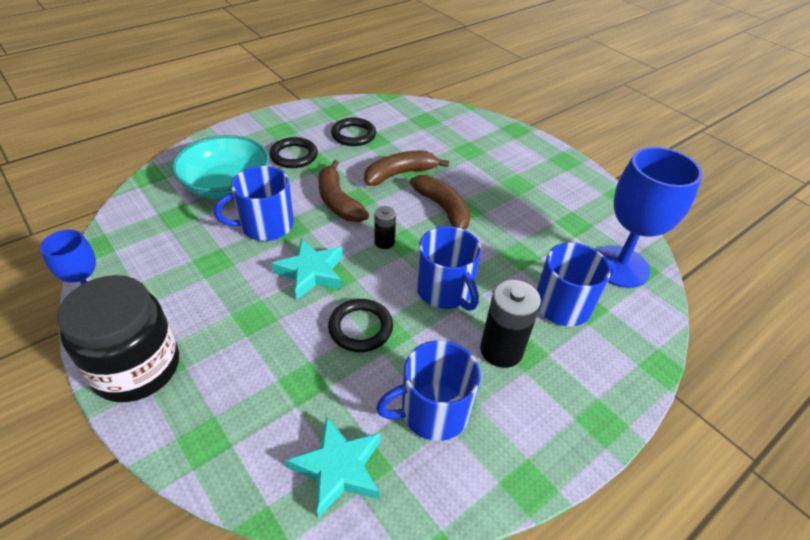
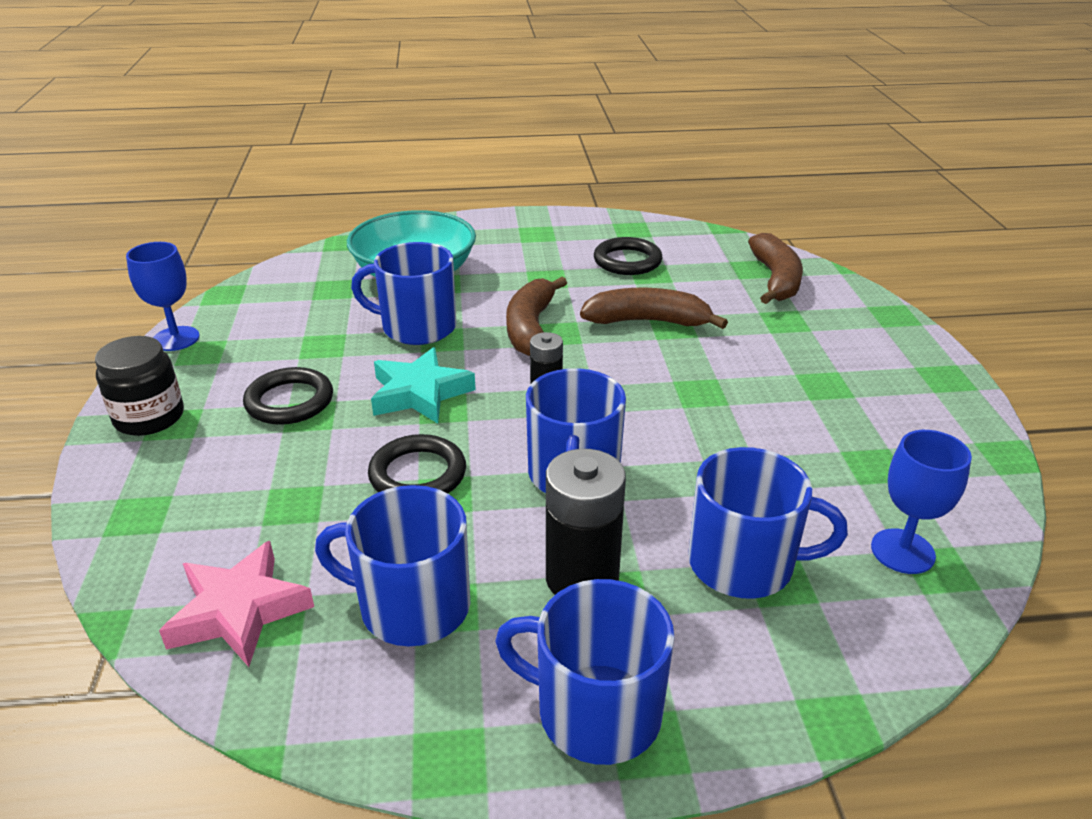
camera: 35 degrees right, 10 degrees down
(136, 368) = (149, 417): black jar -> black jar, size x0.63
(294, 156) = (525, 264): black ring -> black ring (289, 401)
(338, 468) = (239, 610): turquoise star -> pink star
(443, 210) = (669, 381): brown banana -> brown banana (775, 280)
(568, 419) = (596, 712): none -> blue mug
(619, 266) = (902, 551): blue goblet -> blue goblet, size x0.56

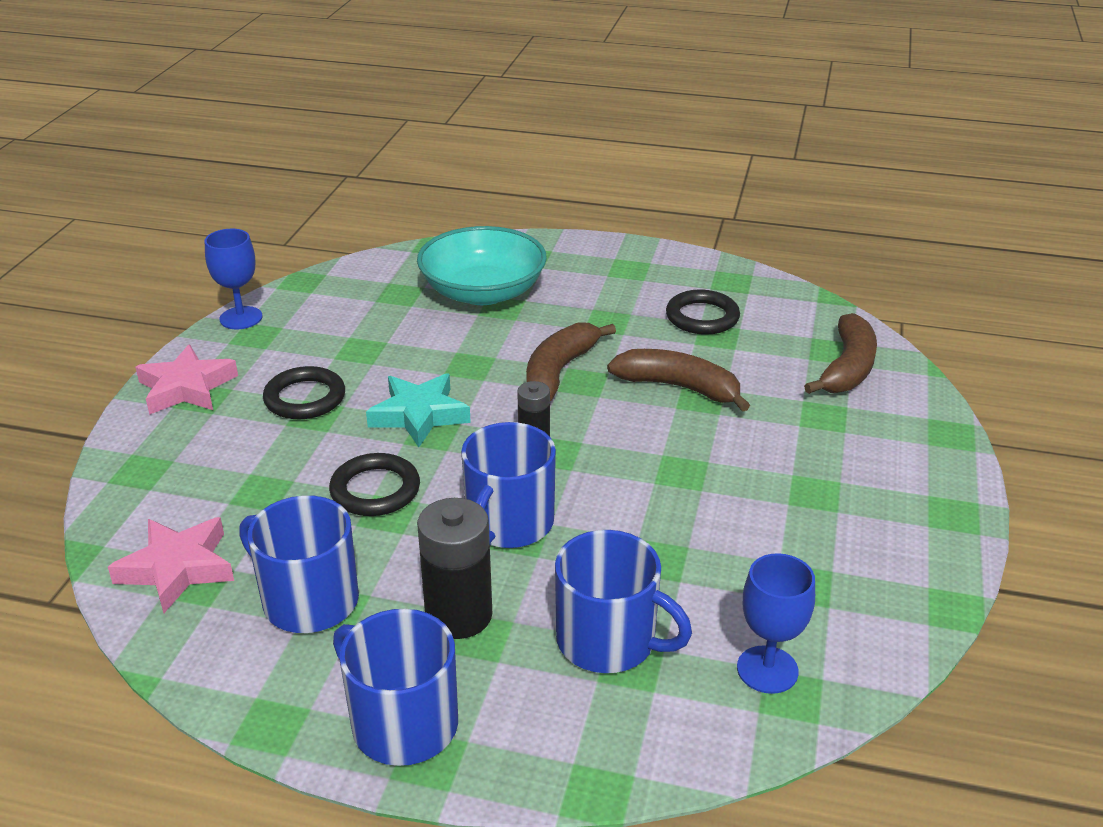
camera: 20 degrees right, 0 degrees up
(149, 417) = (186, 388): black jar -> pink star
(417, 327) = (453, 349): blue mug -> none

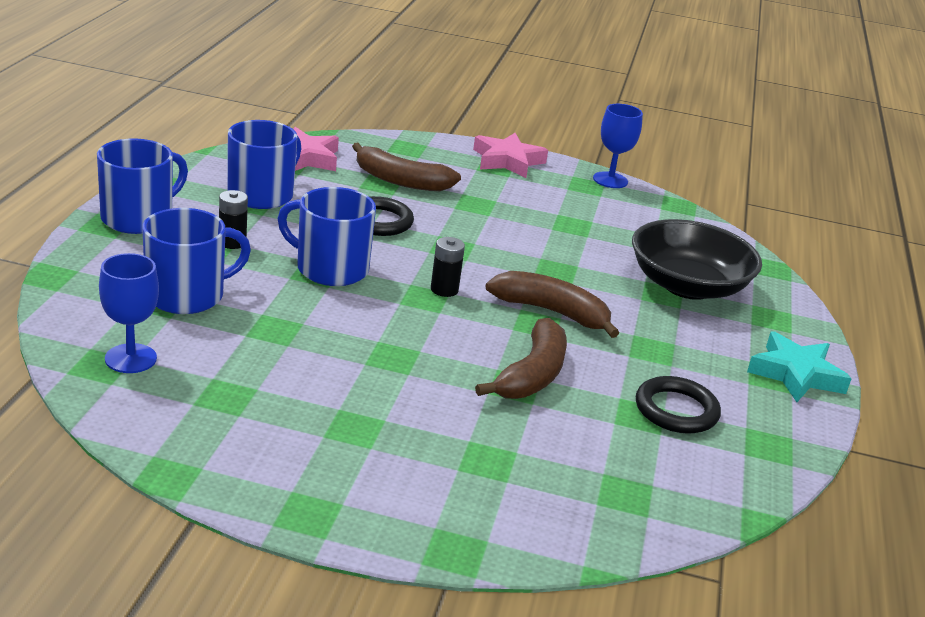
camera: 85 degrees right, 5 degrees down
(305, 398) = (497, 200): black ring -> none
(419, 415) = (477, 243): turquoise star -> turquoise star (796, 374)
(458, 615) = (232, 242): black battery -> black battery, size x0.56
(483, 292) = (687, 286): turquoise bowl -> black bowl
(608, 641) = (187, 295): blue mug -> blue mug turned 150 degrees counterclockwise
(847, 368) = (586, 498): brown banana -> brown banana (400, 181)

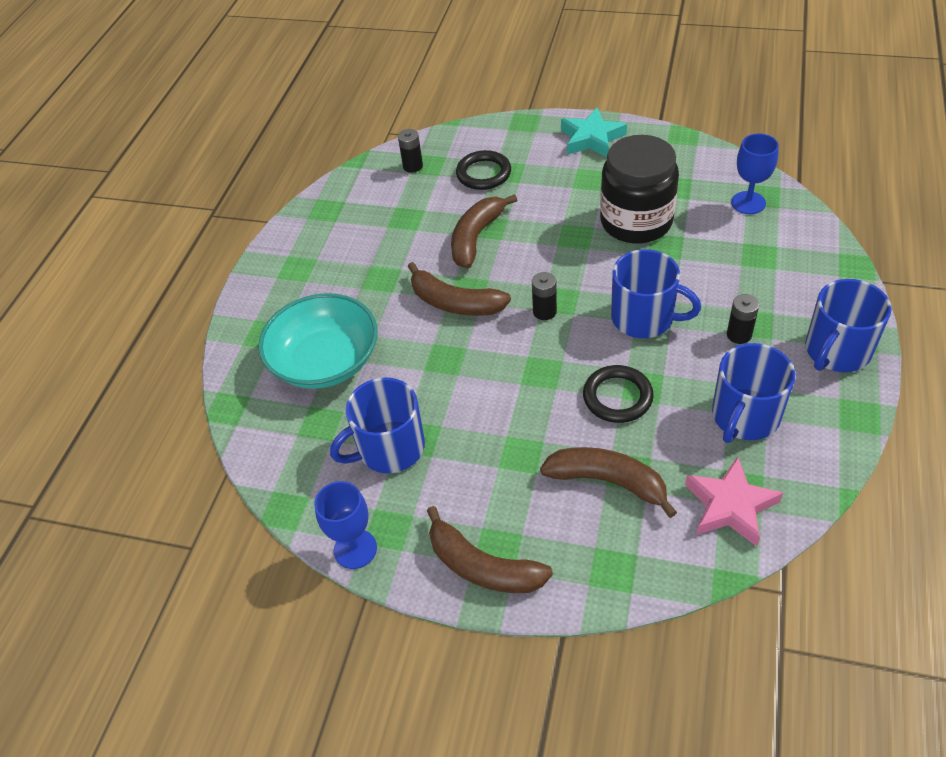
camera: 170 degrees left, 20 degrees up
(187, 295) = (743, 265): blue mug -> blue mug (389, 448)
(303, 360) = (636, 221): none -> black jar
(507, 161) = (482, 566): pink star -> brown banana
(652, 494) = (413, 166): none -> black battery
(676, 410) = (379, 225): black ring -> black ring (483, 174)
(687, 286) = (325, 361): black bowl -> turquoise bowl
(796, 374) = (275, 273): turquoise star -> turquoise star (591, 138)

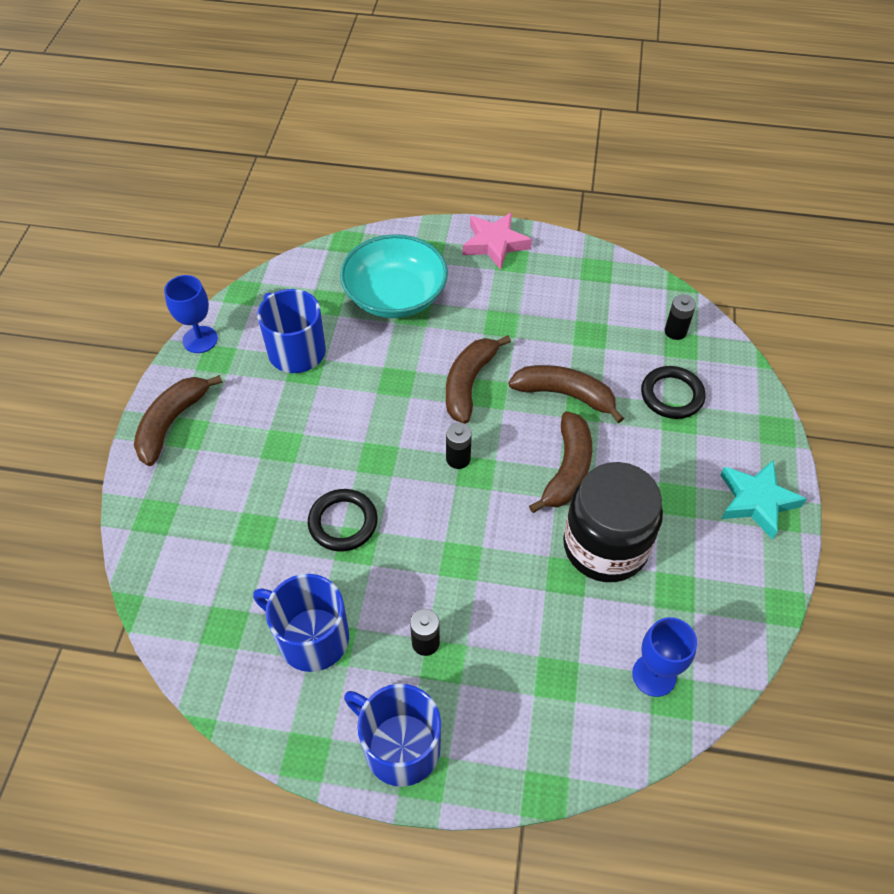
camera: 80 degrees right, 5 degrees up
(608, 482) = (244, 513): brown banana -> brown banana (567, 469)
(644, 318) = (450, 549): blue mug -> none
(730, 506) = (206, 614): pink star -> pink star (495, 244)

